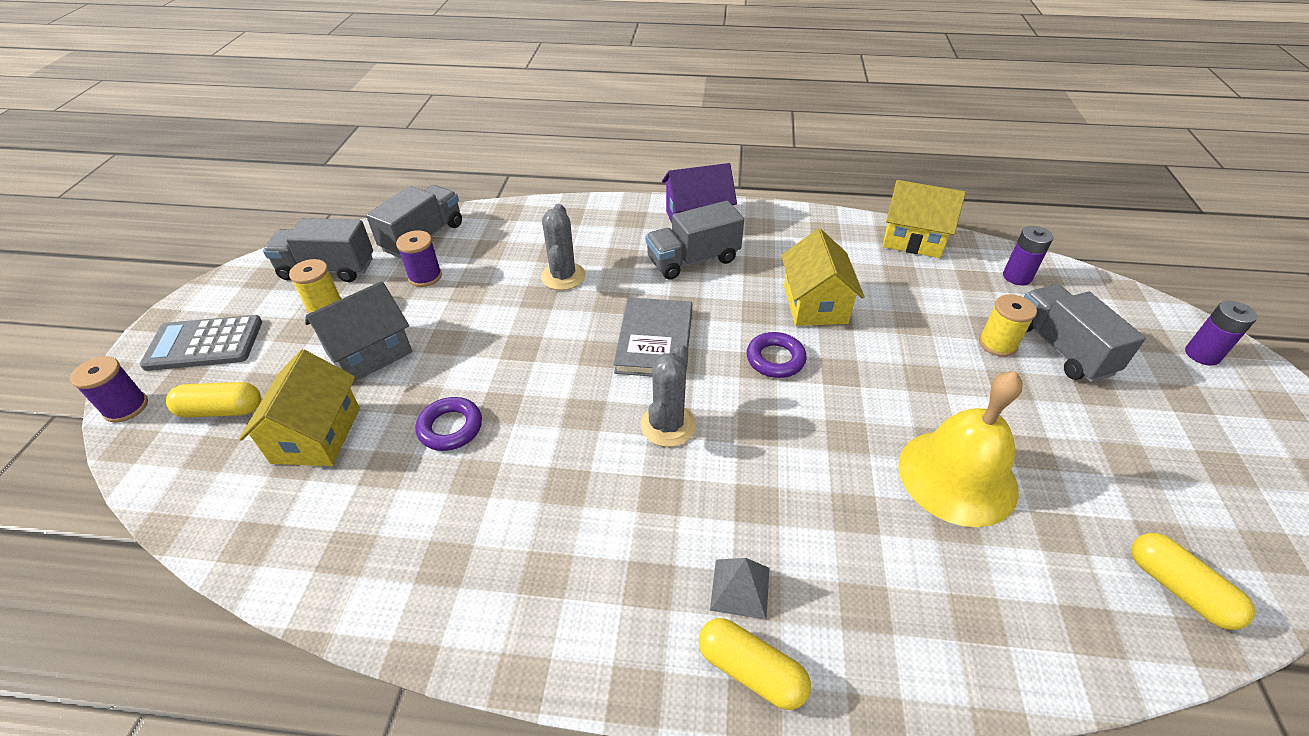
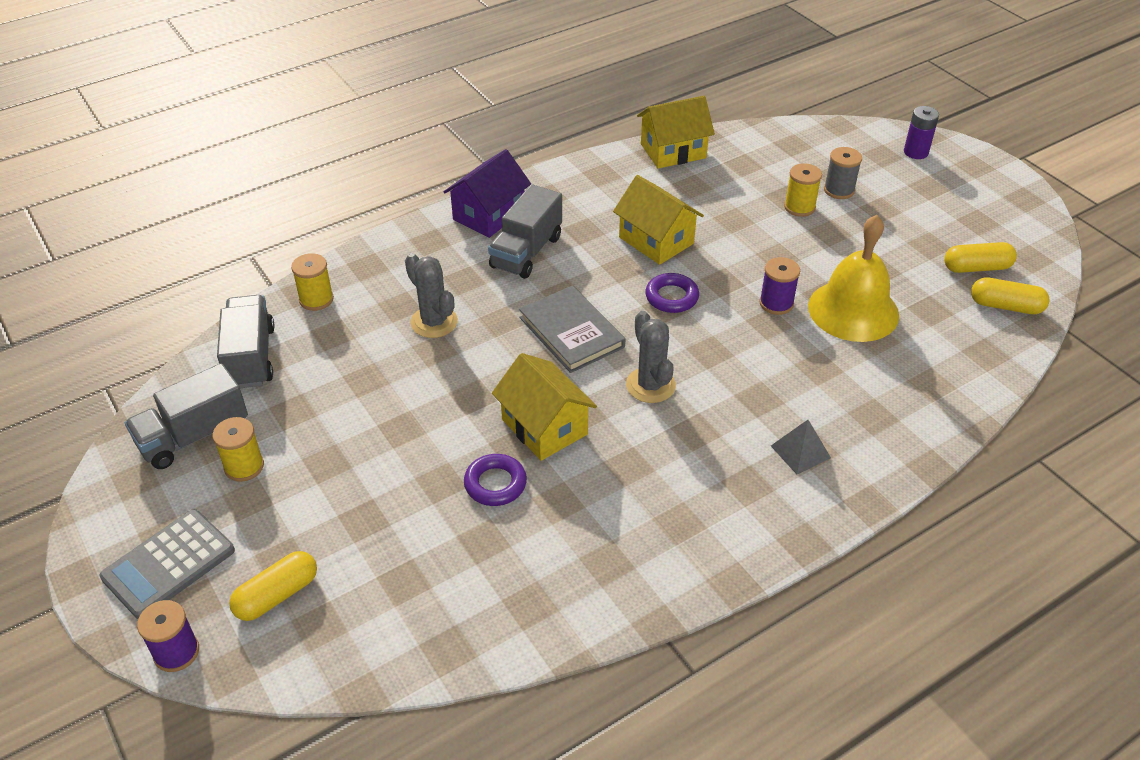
camera: 40 degrees left, 0 degrees up
(316, 435) = (392, 556): yellow house -> yellow house (544, 427)
(369, 353) = (346, 476): grey house -> none
(425, 277) = (305, 389): purple spool -> purple spool (776, 303)
(508, 220) = (316, 299): none -> yellow spool
(751, 671) = (849, 488): yellow capsule -> yellow capsule (976, 268)
(1017, 277) = (768, 148): purple battery -> none
(1062, 349) = (839, 190): grey truck -> grey spool

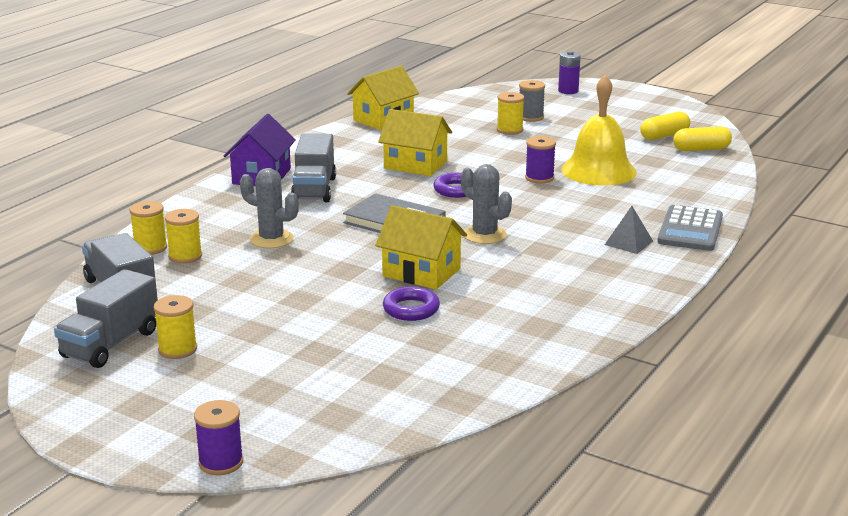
camera: 25 degrees left, 20 degrees down
(168, 564) = (161, 418): grey calculator -> grey calculator (690, 229)
(277, 595) = (282, 409): yellow capsule -> none
(339, 323) = (185, 256): none -> yellow spool

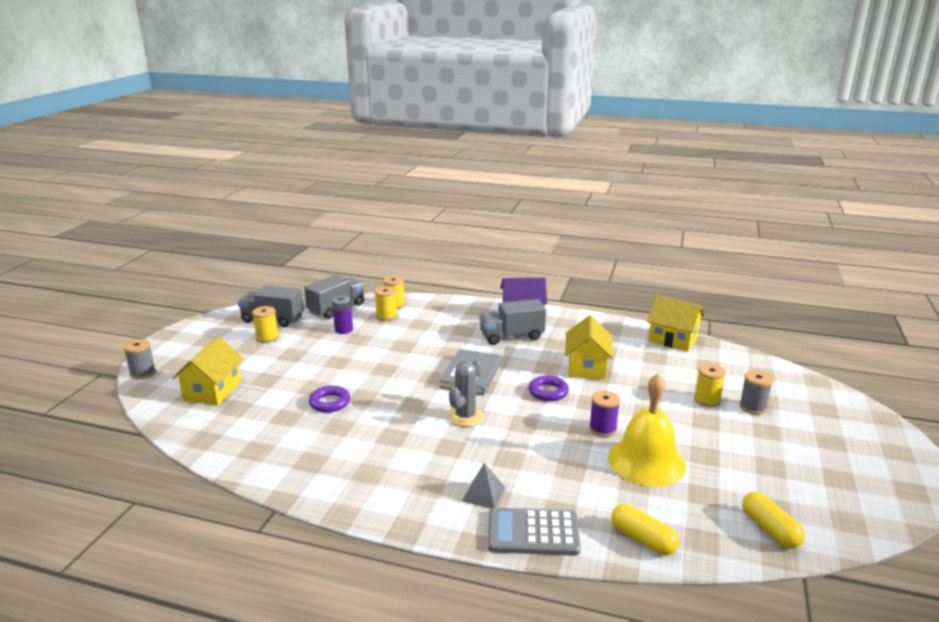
camera: 75 degrees right, 0 degrees up
(221, 462) = (143, 373): purple spool -> grey spool
(271, 239) = (421, 337): grey cactus -> none
(421, 272) = (388, 398): yellow house -> yellow house (212, 391)
(568, 91) = (856, 421): purple battery -> purple battery (343, 330)
(664, 136) = (786, 498): yellow capsule -> yellow capsule (642, 539)

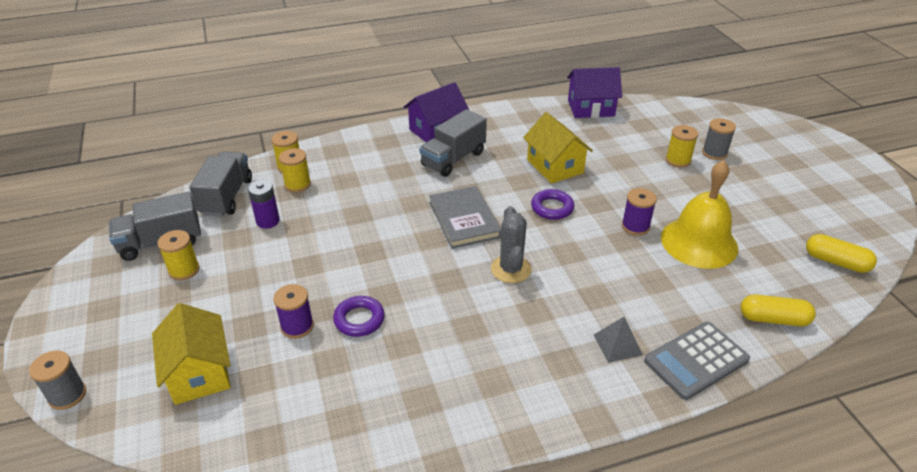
camera: 35 degrees left, 15 degrees up
(290, 391) = (297, 326): none -> purple spool
(673, 339) = (591, 108): yellow house -> purple house

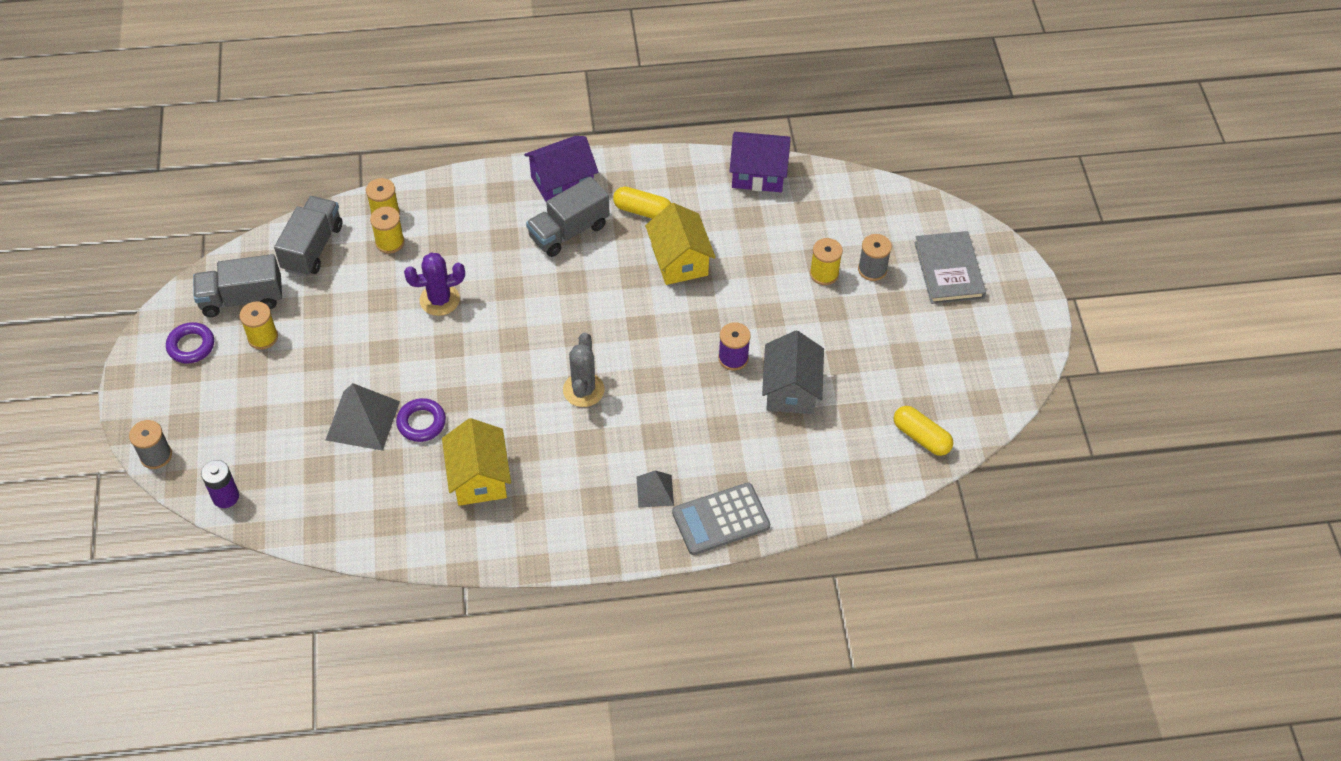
camera: 10 degrees right, 15 degrees up
(199, 373) = (269, 453): yellow house -> yellow house (479, 477)
(268, 221) = (351, 288): purple battery -> purple battery (225, 497)
(297, 326) = (362, 420): purple spool -> grey pyramid
(353, 219) = (439, 300): none -> purple cactus
(464, 220) = (555, 320): grey book -> grey book (949, 270)
(552, 208) = (654, 319): purple ring -> purple ring (191, 346)
(699, 242) = (790, 389): yellow bell -> grey house
(773, 319) = (818, 490): yellow capsule -> yellow capsule (642, 211)

